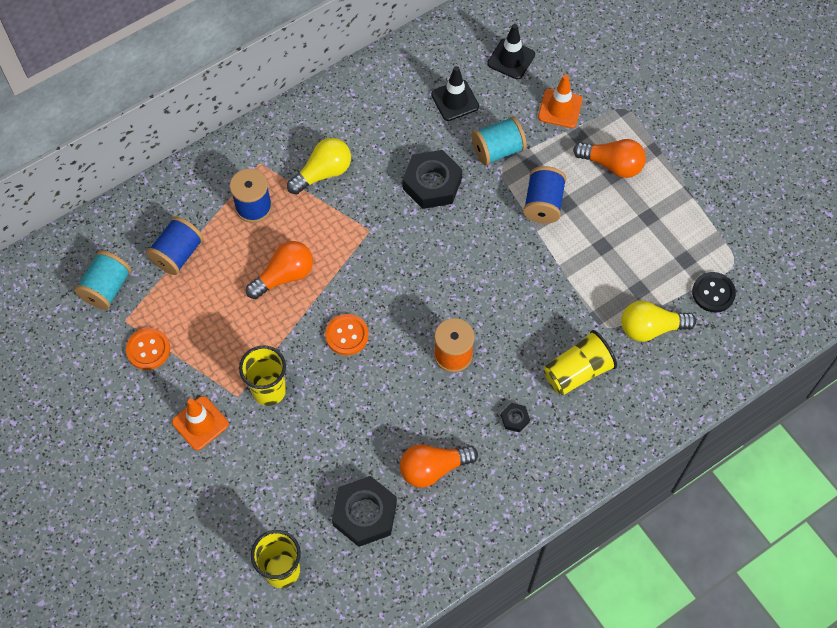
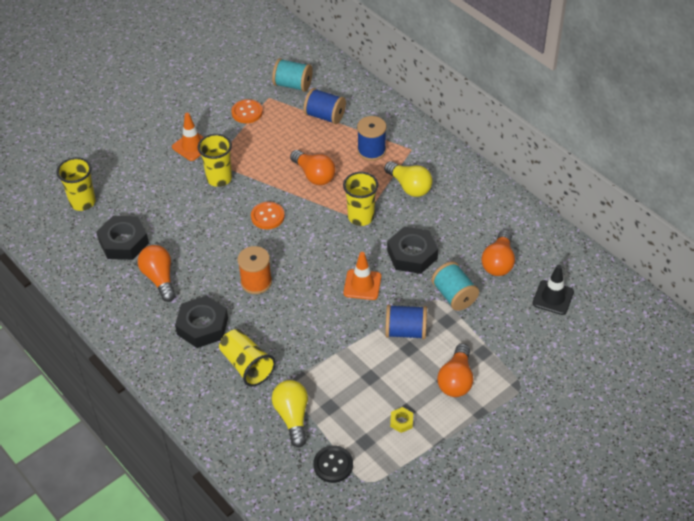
camera: 85 degrees right, 15 degrees down
(365, 230) = (361, 217): none -> yellow cup
(455, 100) = (498, 262): black traffic cone -> orange light bulb
(515, 419) = (202, 326): black nut -> black nut, size x2.23
(560, 108) = (508, 337): orange traffic cone -> orange traffic cone (362, 285)
(662, 222) = (401, 421): none -> yellow nut

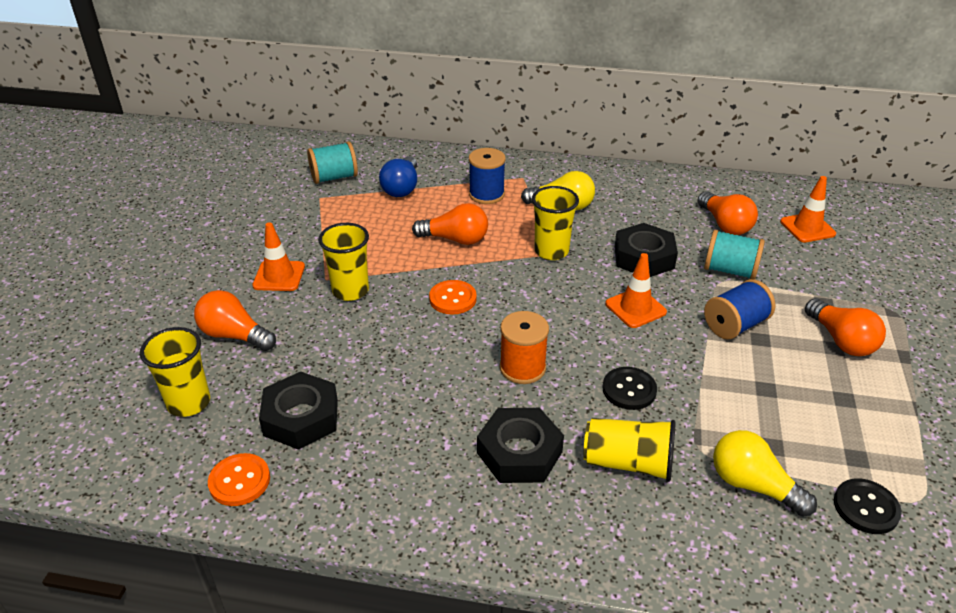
camera: 40 degrees left, 10 degrees down
(159, 278) = (399, 431): orange light bulb -> orange light bulb (234, 335)
(247, 112) = (310, 219): orange button -> orange button (239, 481)
(296, 329) = (629, 390): none -> black button
(325, 116) = (402, 188): blue spool -> blue light bulb
(401, 421) = (857, 412): yellow nut -> none
(553, 298) = (807, 228): black traffic cone -> orange traffic cone

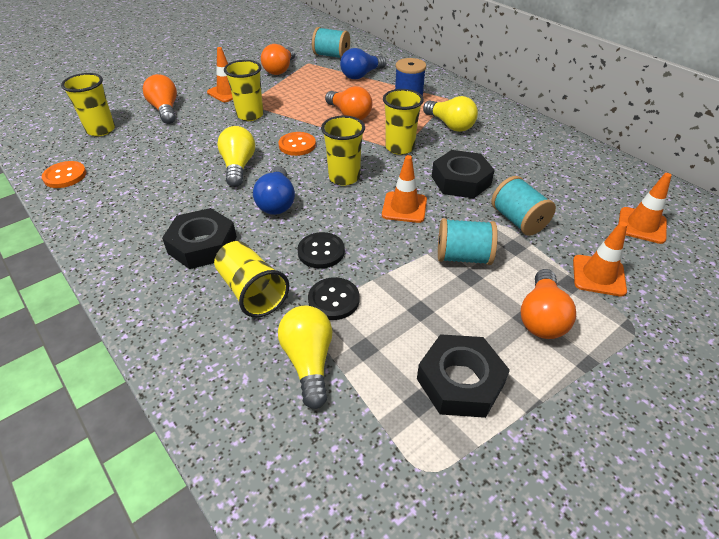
camera: 40 degrees right, 5 degrees up
(301, 417) = (132, 163): black nut -> black nut (460, 381)
(428, 354) = (238, 167): none -> yellow light bulb
(522, 368) = (277, 202): orange spool -> blue light bulb
(546, 308) = (344, 177): none -> yellow cup
(725, 224) = (564, 189): orange light bulb -> orange light bulb (280, 69)
(735, 325) = (463, 257): blue spool -> turquoise spool
(832, 285) = (598, 275): none -> orange traffic cone
(866, 507) = (369, 439): black button -> black button (333, 300)

